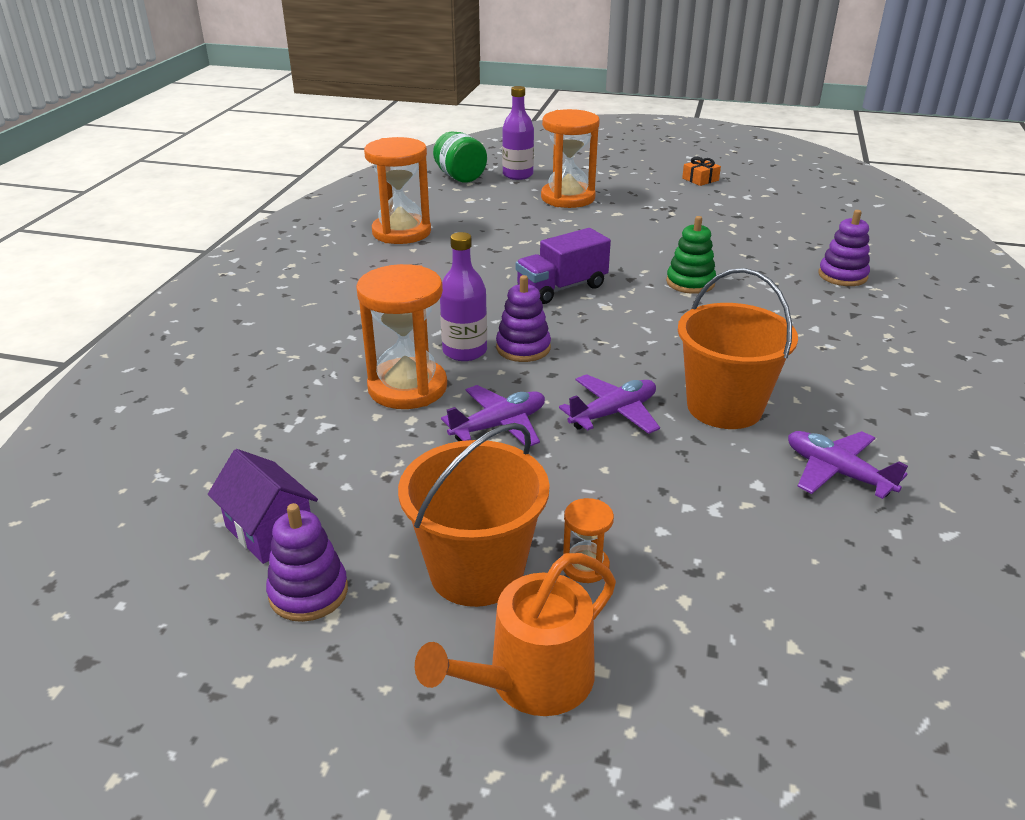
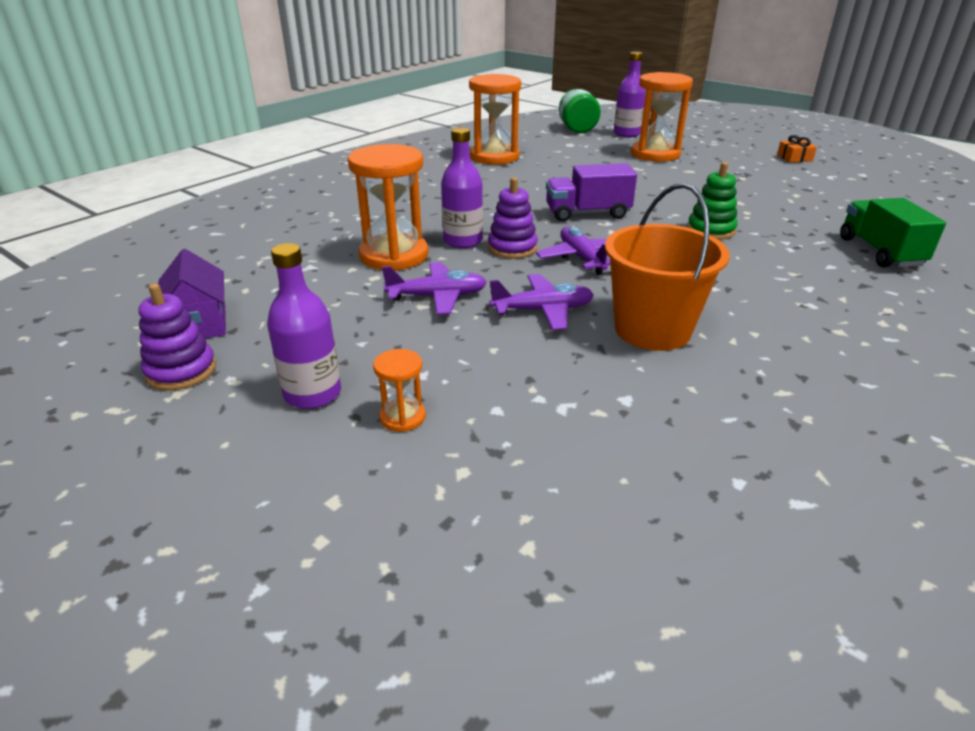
camera: 25 degrees right, 0 degrees up
(476, 571) = (312, 394): orange bucket -> purple bottle
(531, 680) = (269, 488): orange watering can -> none
(837, 472) = (720, 411): purple plane -> purple plane (582, 258)
(842, 276) = (879, 252): purple stacking toy -> green truck

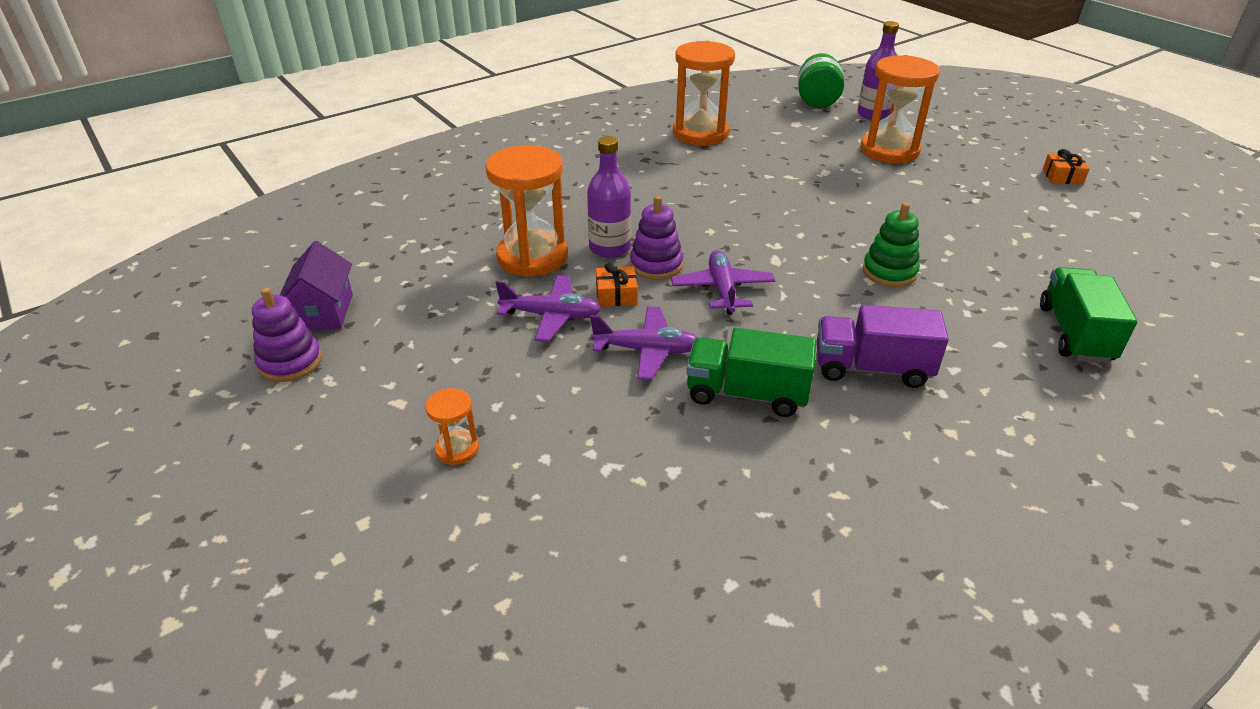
camera: 15 degrees right, 5 degrees up
(312, 394) = (390, 408): purple bottle -> none
(489, 274) = (616, 295): none -> orange gift
(587, 213) = (761, 229): purple truck -> purple truck (871, 368)
(652, 329) = (746, 394): orange bucket -> green truck

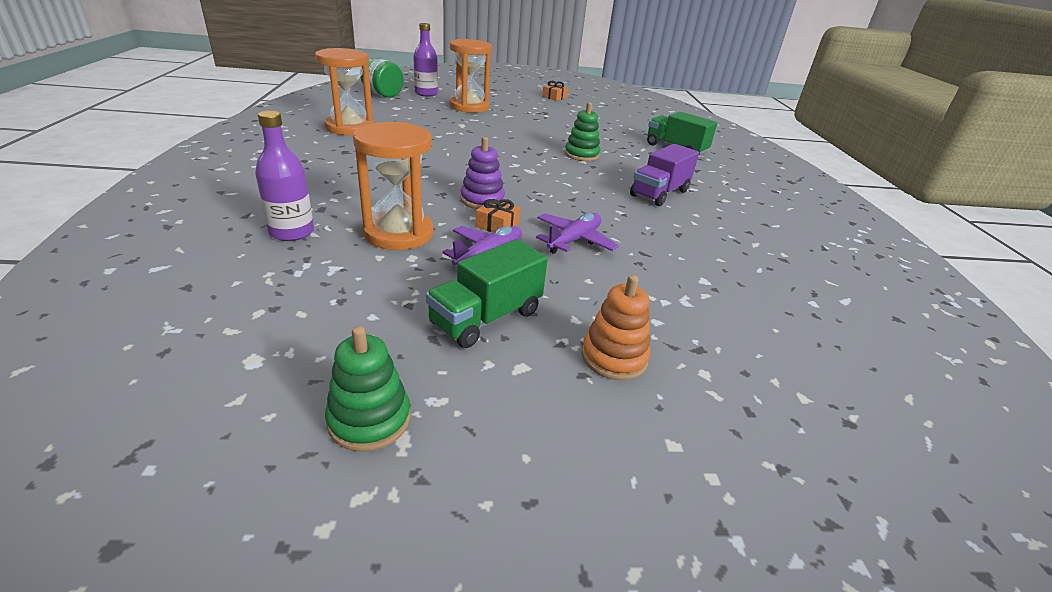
camera: 60 degrees left, 5 degrees down
(290, 362) = (369, 419): purple stacking toy -> green stacking toy
(324, 312) = (308, 366): purple house -> none
(457, 449) = (614, 357): orange hourglass -> orange stacking toy
(609, 248) = (436, 205): purple bottle -> purple bottle (292, 232)
(722, 290) = (539, 195): purple plane -> none
(746, 394) = (650, 230): green truck -> green truck (486, 318)

